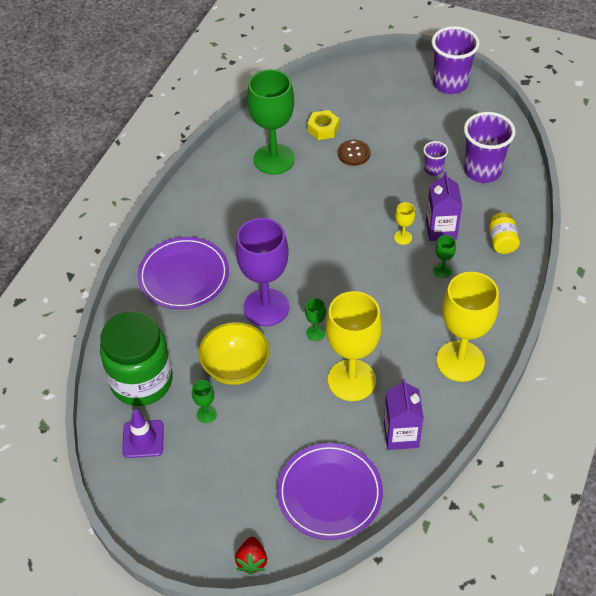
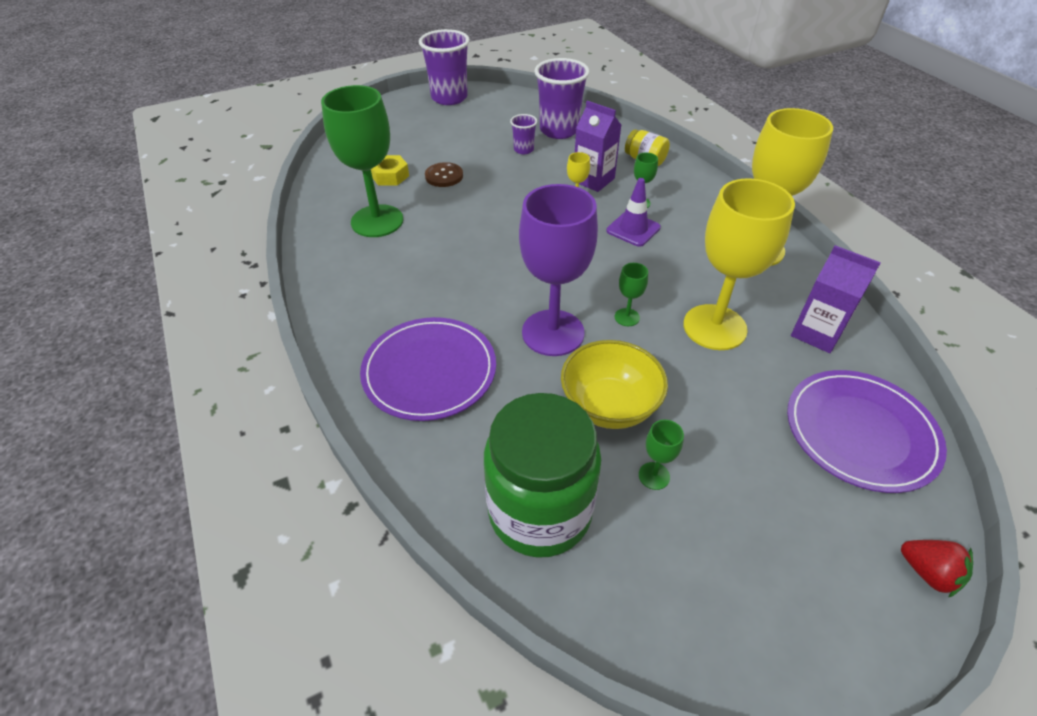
camera: 50 degrees left, 5 degrees down
(143, 439) = (636, 572): purple traffic cone -> purple traffic cone (633, 229)

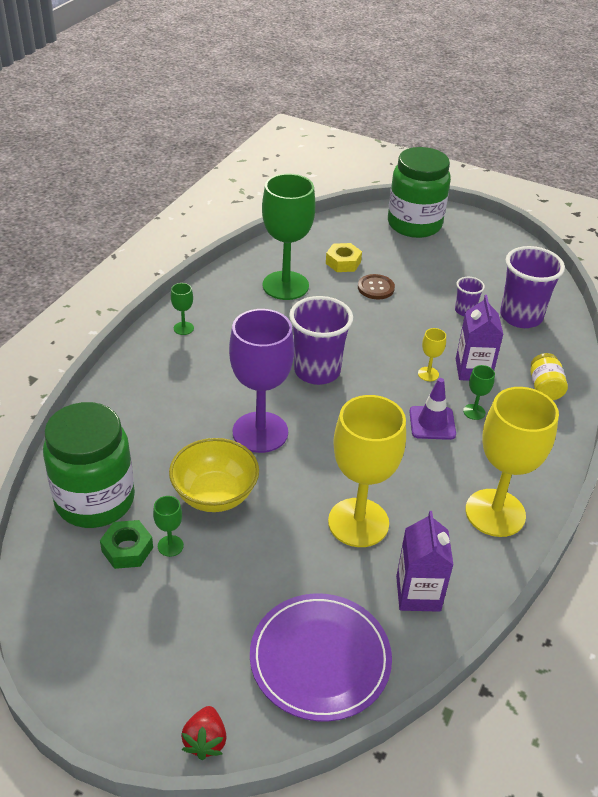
camera: 50 degrees right, 5 degrees down
(393, 120) = (414, 224): none -> green jar
(429, 371) = (166, 390): purple plate -> none
(449, 98) = (485, 234): purple cup -> purple cup (317, 371)
(627, 317) = (317, 465): green goblet -> green goblet (183, 328)
(634, 516) = (127, 549): none -> green nut

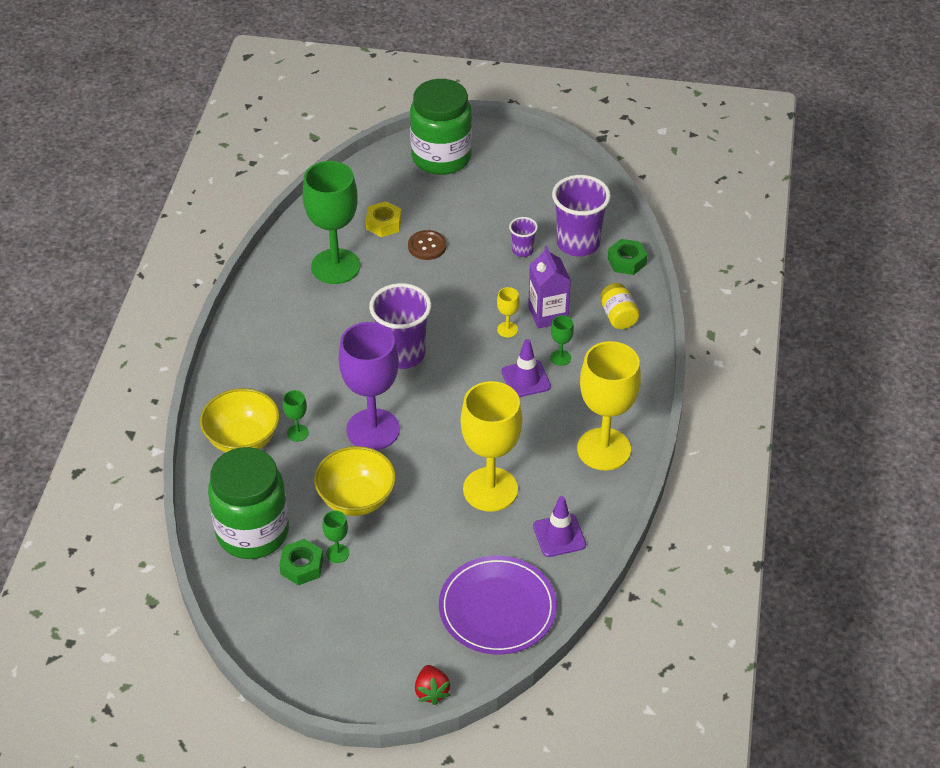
camera: 15 degrees left, 5 degrees up
(130, 409) = (243, 439): none -> yellow bowl
(183, 328) = (254, 341): green goblet -> green goblet (297, 433)
(418, 593) = (559, 535): purple carton -> purple traffic cone
(565, 342) = (626, 261): none -> green nut

